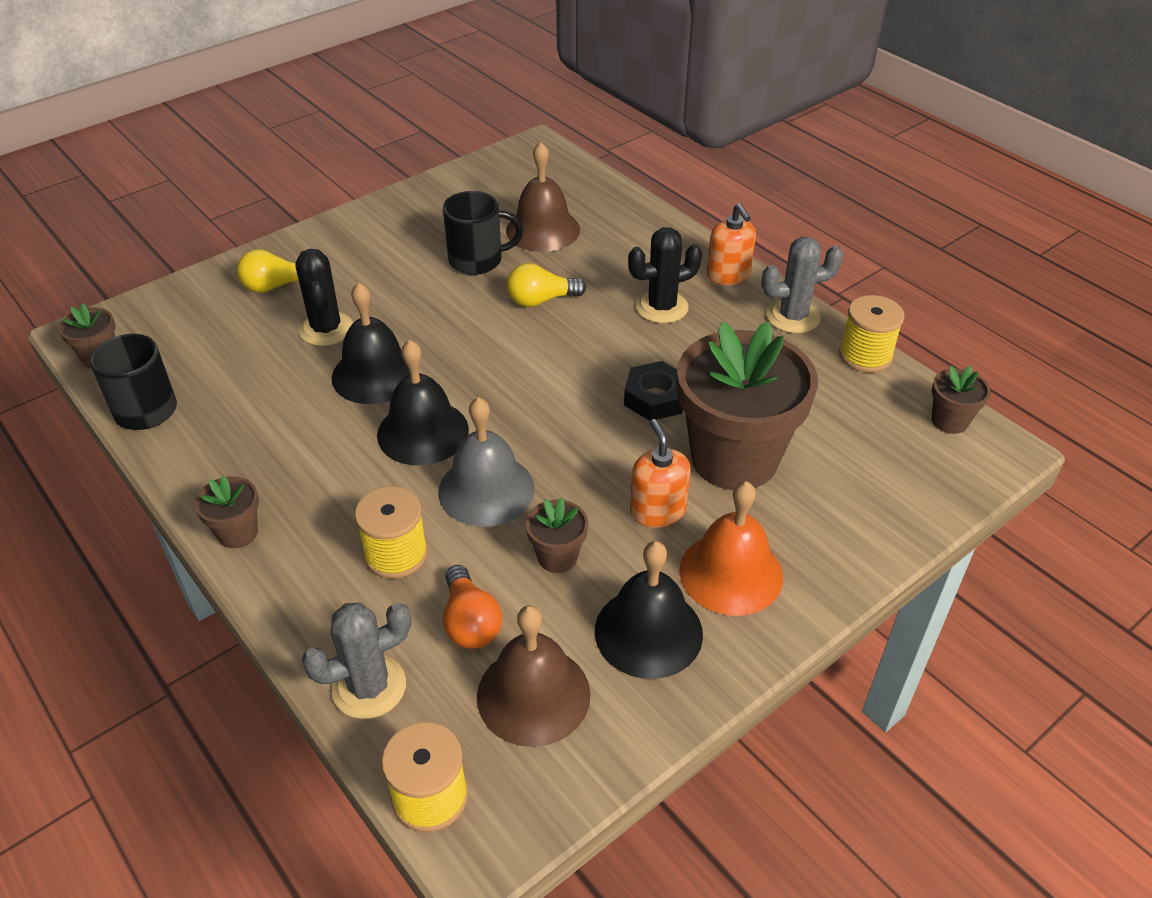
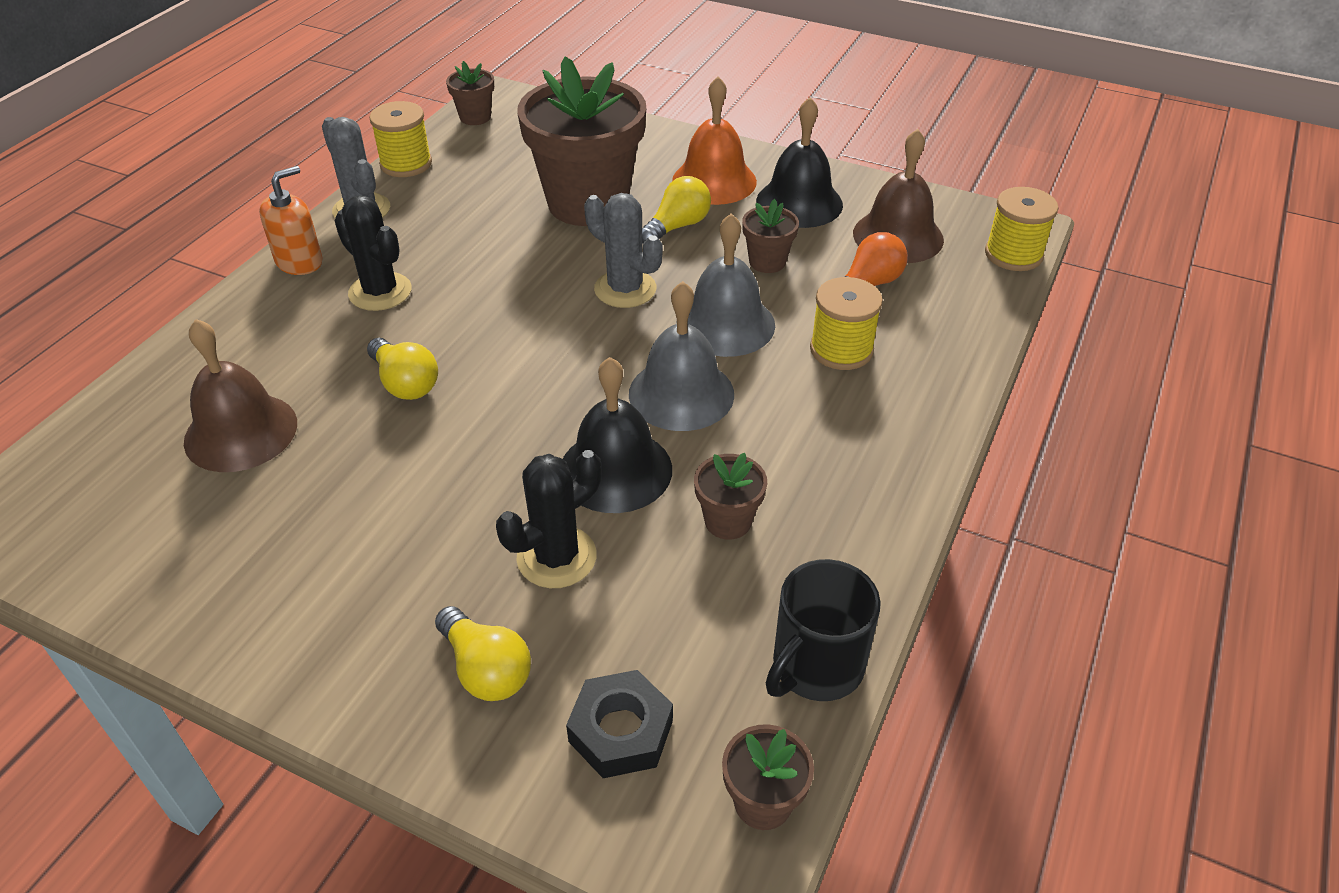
camera: 115 degrees left, 0 degrees up
(238, 533) = (910, 467): brown flower pot -> brown flower pot (728, 521)
(369, 687) = (970, 313): grey cactus -> grey cactus (625, 289)
(423, 432) = (681, 393): black bell -> grey bell
(477, 260) = (337, 469): black mug -> none
(655, 398) = (533, 261): black nut -> black nut (620, 731)
(657, 511) = (677, 226): orange soap dispenser -> yellow light bulb

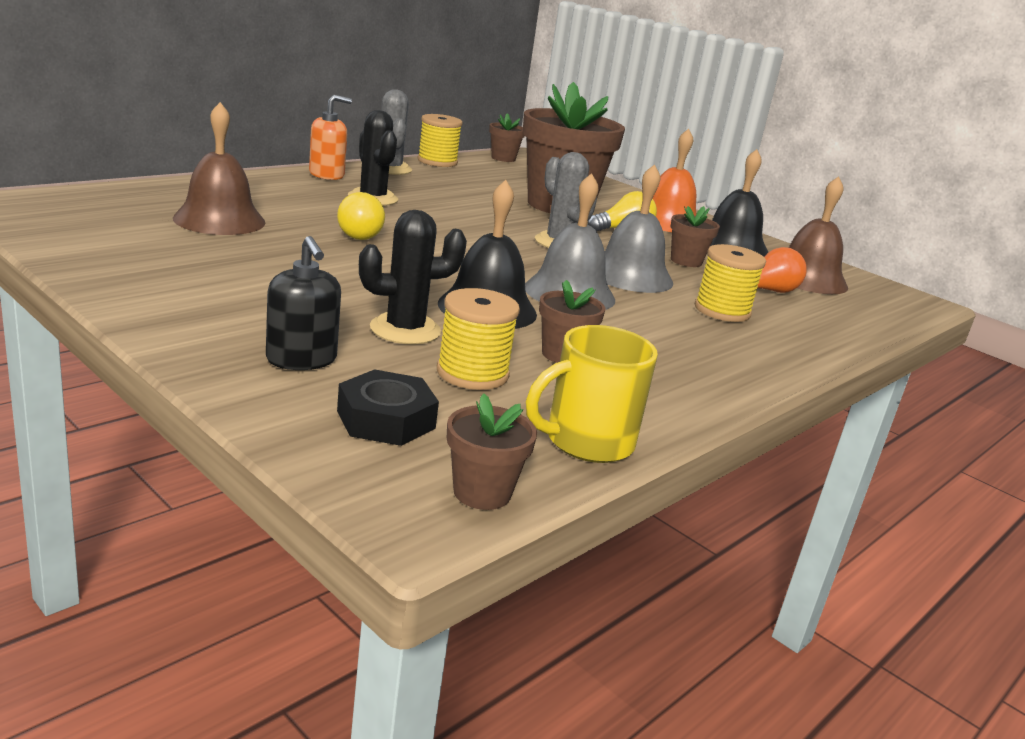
camera: 15 degrees right, 20 degrees down
(486, 669) = (301, 359): yellow light bulb -> black soap dispenser
(815, 666) = (586, 442): black mug -> yellow mug
(1013, 254) = (908, 311): yellow spool -> yellow spool (472, 373)

